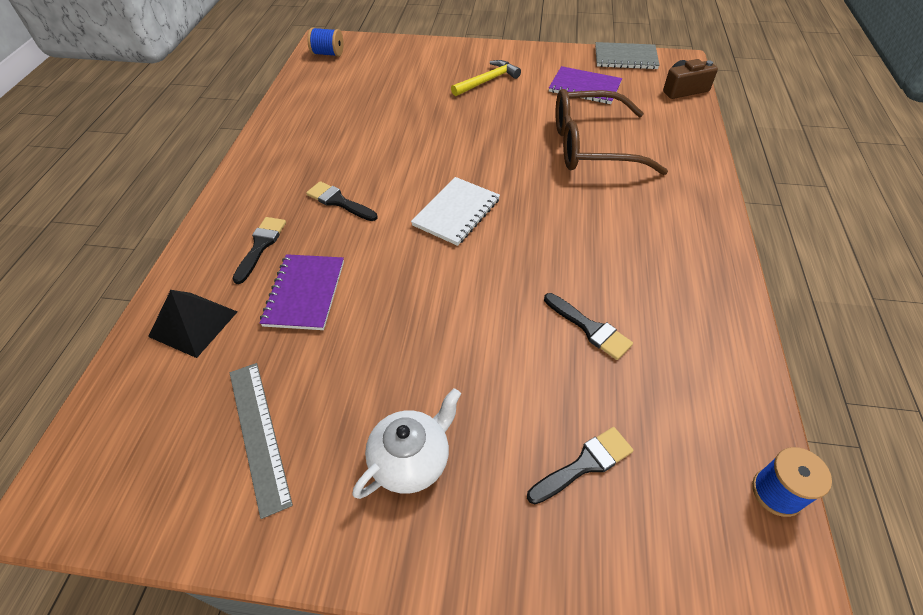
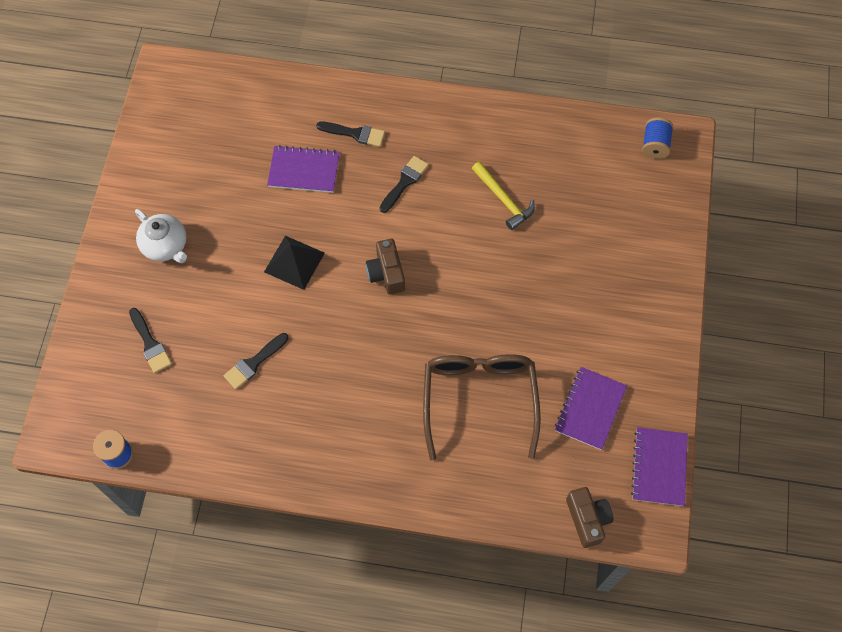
camera: 90 degrees right, 15 degrees up
(193, 323) = (282, 107): black pyramid -> black pyramid (294, 262)
(259, 434) = (193, 161): grey ruler -> none
(456, 212) = (386, 273): white notebook -> brown camera
(487, 81) = (601, 307): yellow hammer -> yellow hammer (503, 200)
(625, 58) = (659, 467): grey notebook -> purple notebook

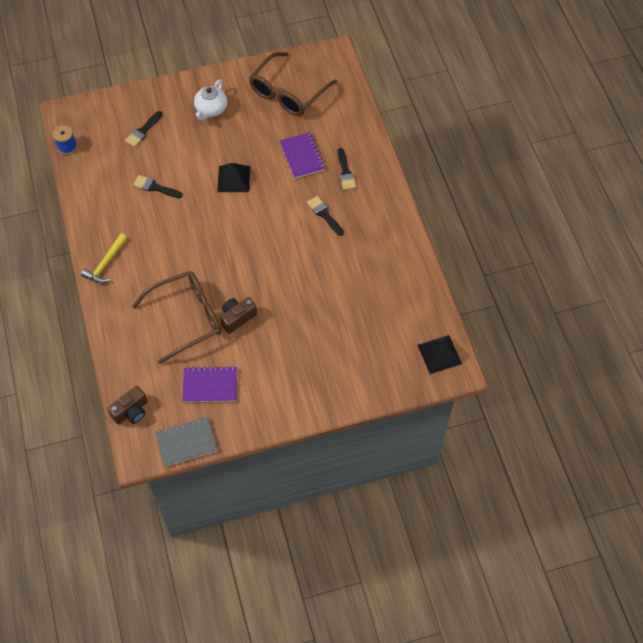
camera: 65 degrees right, 5 degrees down
(194, 146) = (288, 93): none -> brown glasses
(386, 273) = (251, 231): brown camera -> brown camera (237, 318)
(404, 182) = (324, 214): black brush -> black brush turned 135 degrees counterclockwise
(503, 200) = (342, 276): yellow hammer -> yellow hammer (105, 263)
(655, 145) = (439, 354): blue spool -> black pyramid
(659, 467) = (186, 442): purple notebook -> grey notebook

